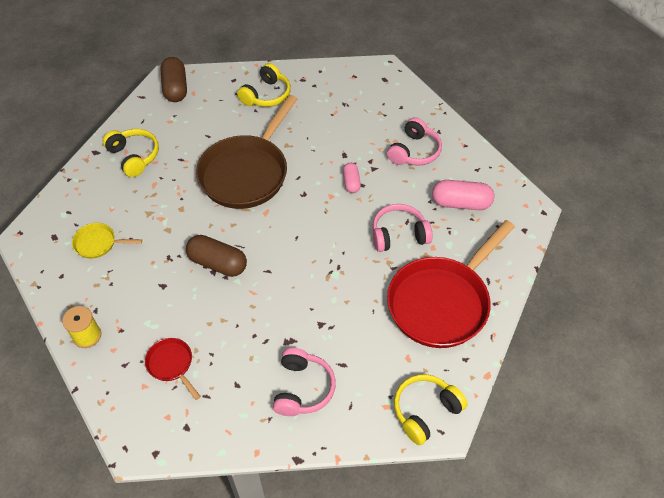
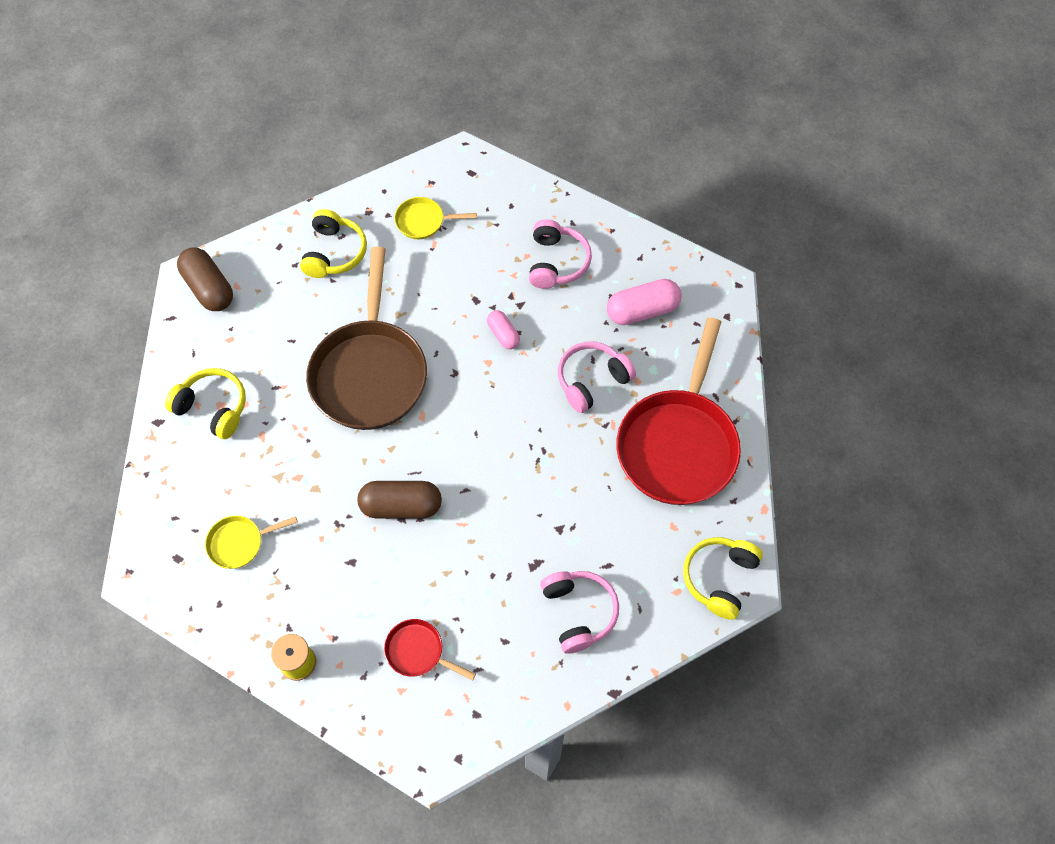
camera: 25 degrees left, 10 degrees up
(336, 96) = (423, 221): none -> yellow pan

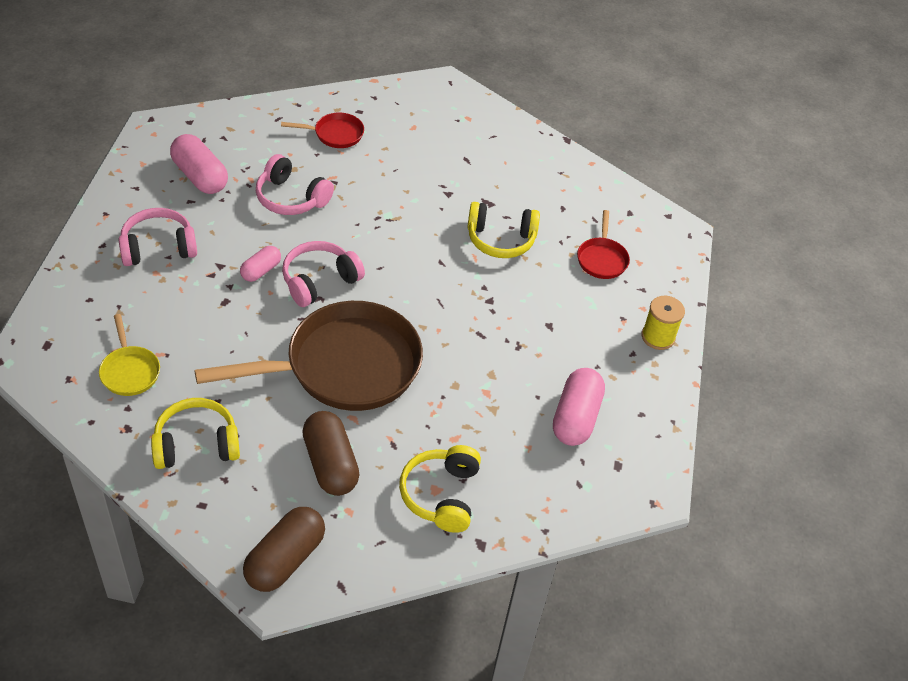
camera: 115 degrees left, 15 degrees down
(239, 543) = (576, 418): yellow pan -> pink capsule
(401, 506) = (478, 303): brown capsule -> brown capsule (330, 464)
(578, 612) = (515, 169): pink headphones -> pink headphones (319, 281)
(678, 444) = (335, 134): red pan -> red pan, size x0.44
(720, 578) = (445, 96): yellow headphones -> yellow headphones (500, 239)

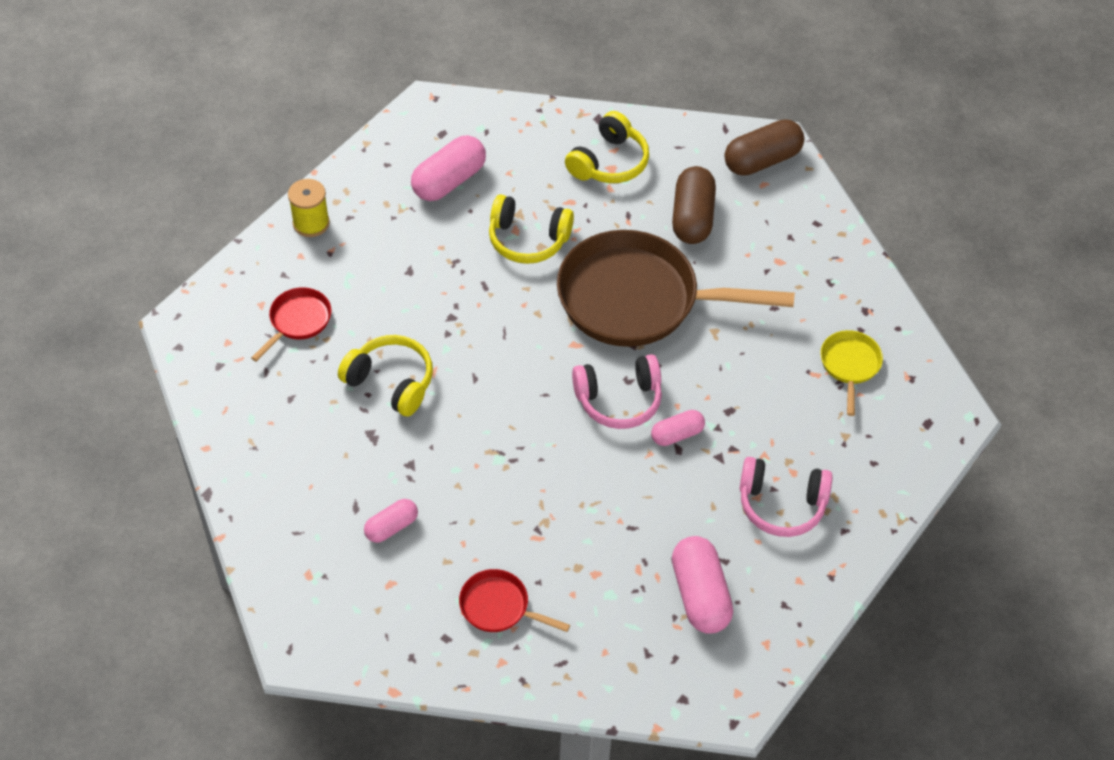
camera: 150 degrees left, 5 degrees up
(196, 444) = (806, 274): yellow headphones -> yellow headphones (528, 239)
(291, 198) = (601, 522): pink headphones -> none
(434, 155) = (391, 527): none -> pink capsule

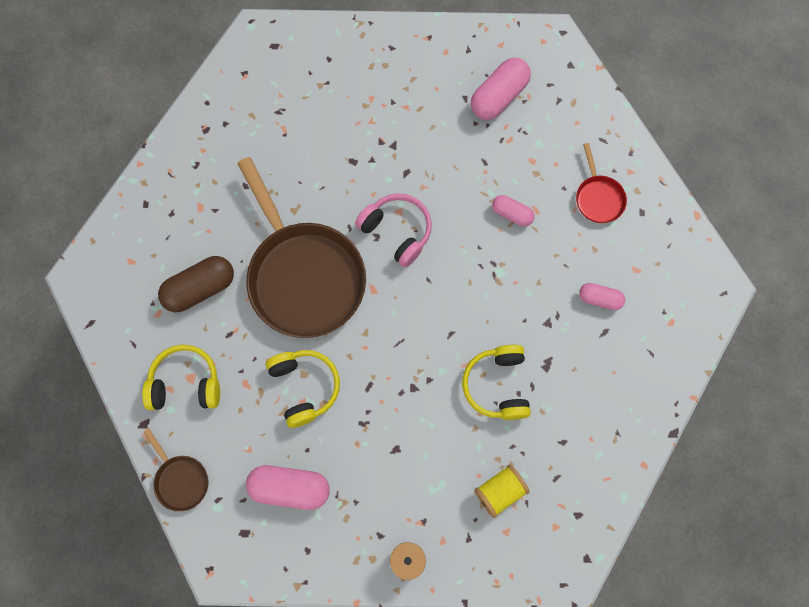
camera: 125 degrees left, 20 degrees up
(298, 321) = (499, 491): red pan -> yellow spool
(526, 117) = (180, 480): none -> brown pan
(677, 434) = (396, 180): pink capsule -> pink capsule (512, 214)
(762, 160) = (107, 277): brown capsule -> none
(781, 504) = (400, 91): pink headphones -> none
(850, 365) = (261, 113): yellow pan -> none

